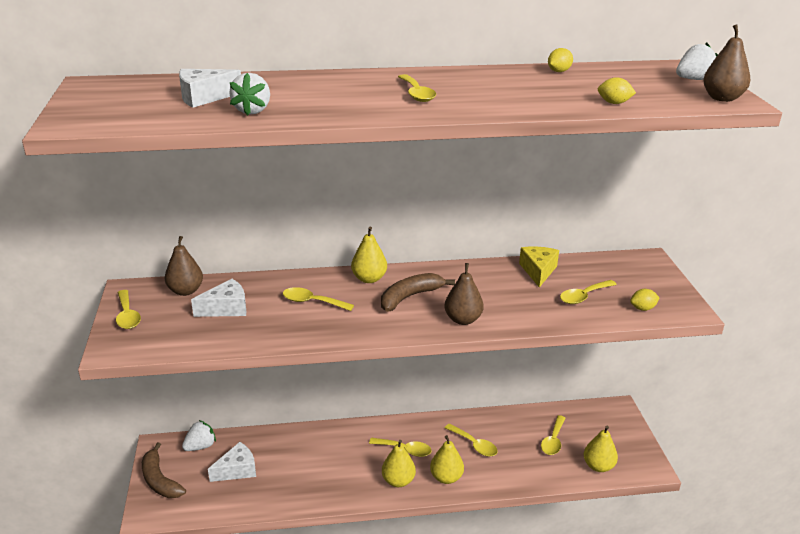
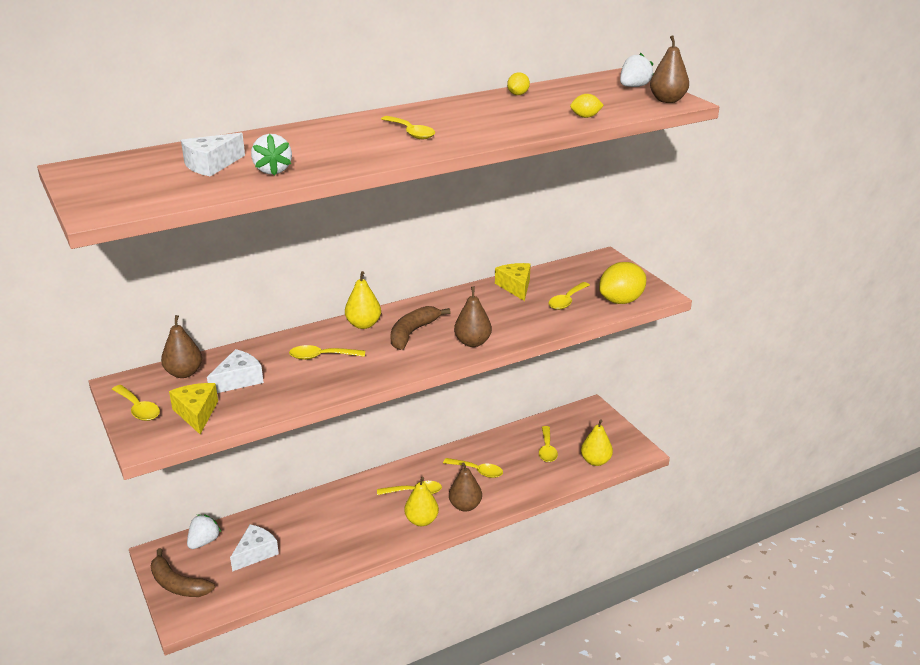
camera: 20 degrees left, 0 degrees up
(171, 332) = (196, 413): none -> yellow cheese
(446, 477) = (465, 506): yellow pear -> brown pear
(642, 308) = (621, 301): yellow lemon -> yellow lemon, size x2.05

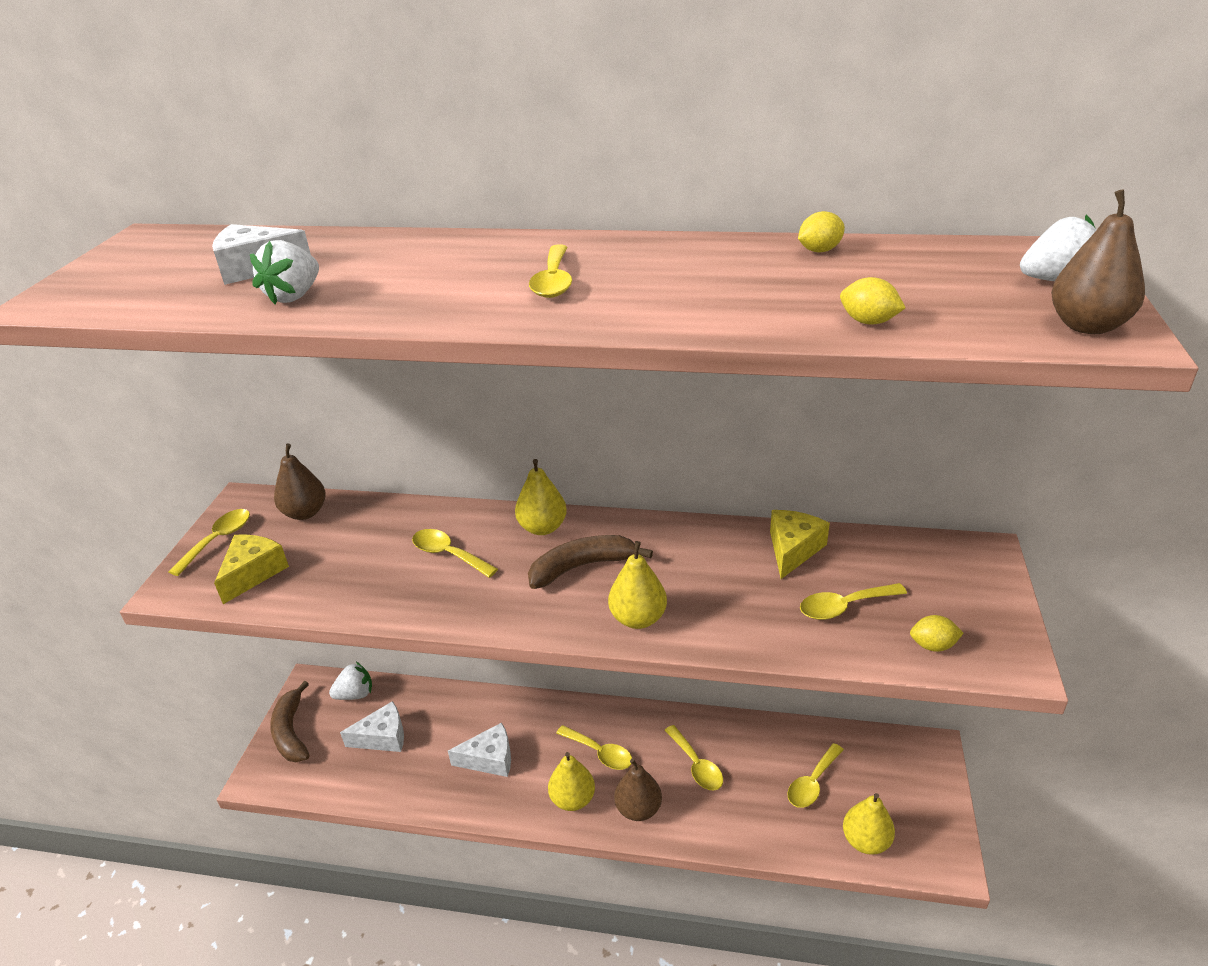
camera: 40 degrees right, 5 degrees up
(138, 409) = (218, 540): yellow spoon -> yellow spoon turned 150 degrees counterclockwise
(238, 380) = (337, 547): white cheese -> white cheese (489, 759)
(472, 342) = (638, 618): brown pear -> yellow pear
(621, 301) = (933, 645): yellow lemon -> yellow lemon, size x0.49

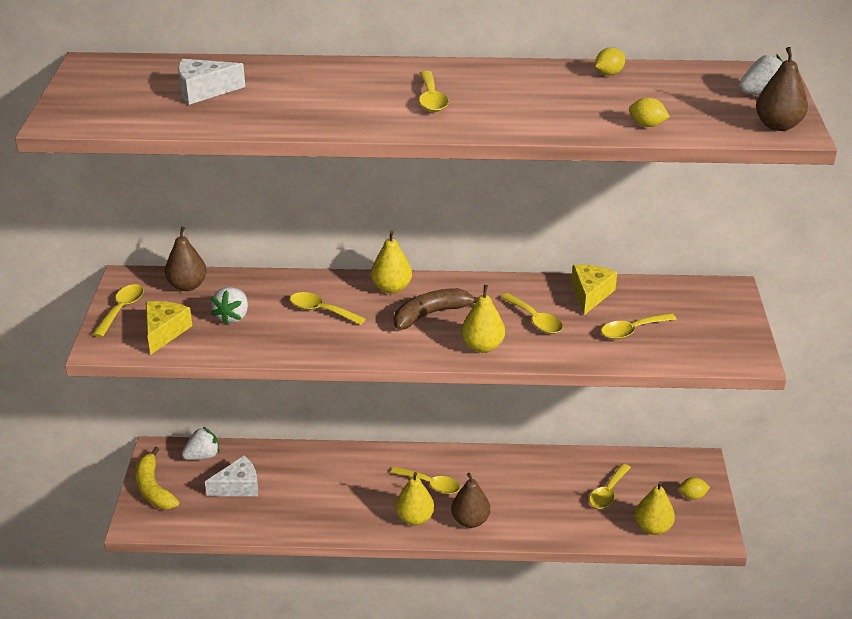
camera: 10 degrees left, 0 degrees up
(291, 732) = (153, 488): brown banana -> yellow banana
(294, 296) = (249, 113): white strawberry -> white strawberry (233, 317)
(489, 759) = (337, 495): white cheese -> none
(696, 765) = (513, 487): yellow spoon -> yellow spoon (535, 320)
(933, 645) = (696, 351): yellow lemon -> yellow lemon (692, 496)

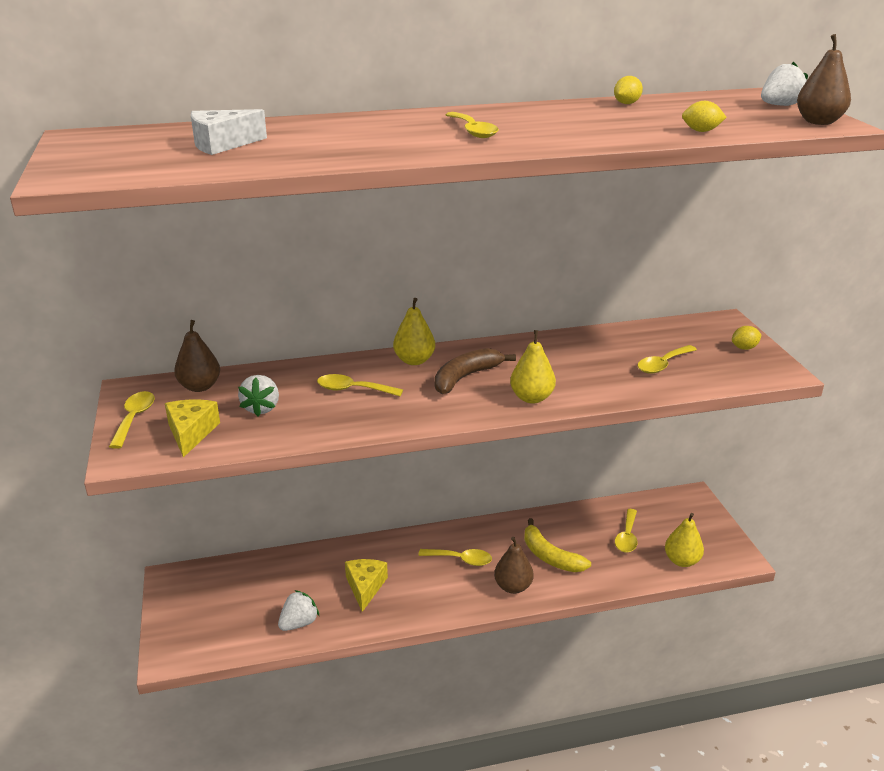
camera: 15 degrees left, 5 degrees down
(153, 488) = (177, 616): yellow banana -> yellow banana (550, 556)
(202, 456) = (220, 574): white strawberry -> white strawberry (299, 623)
(238, 486) = (268, 597): white cheese -> none
(414, 518) = (458, 595): yellow pear -> none
(535, 320) = (568, 368): yellow spoon -> none
(590, 294) = (605, 341): yellow cheese -> yellow cheese (365, 587)
(692, 496) = (701, 526): yellow lemon -> yellow lemon (744, 348)

